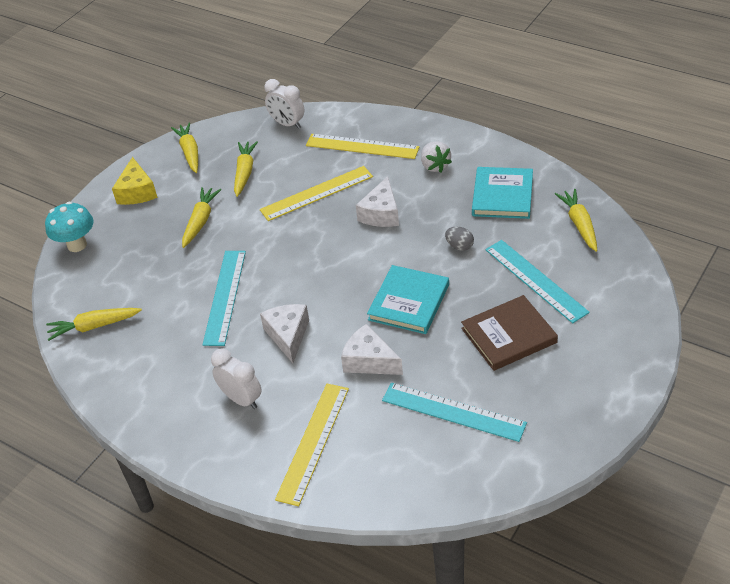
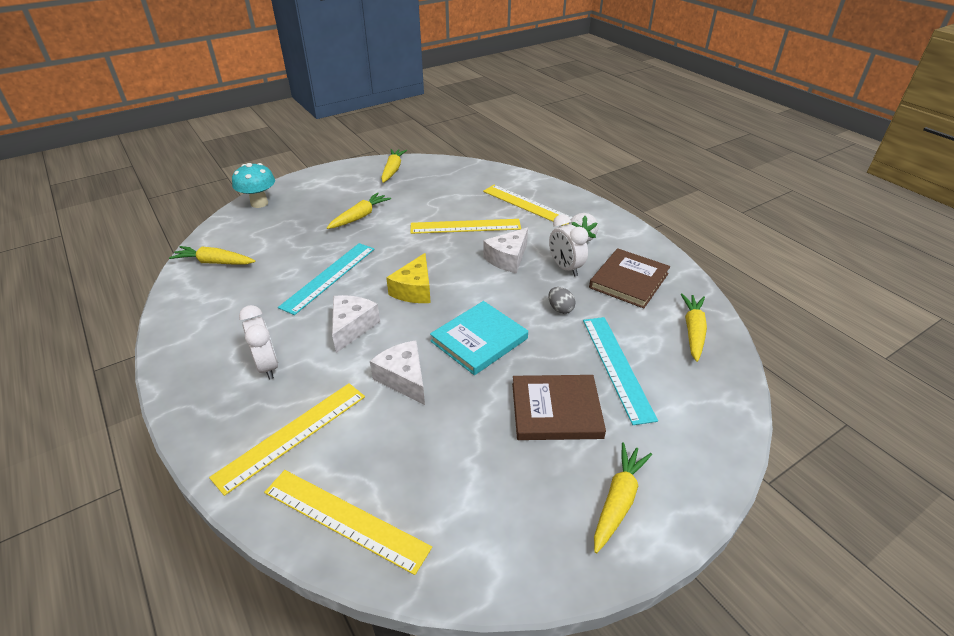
camera: 20 degrees right, 5 degrees down
(137, 192) = (333, 183): yellow cheese -> yellow cheese (414, 290)
(245, 172) = (421, 195): yellow carrot -> yellow carrot (618, 500)
(287, 124) = (480, 173): white clock -> white clock (565, 268)
(405, 480) = (345, 519): none -> yellow ruler
(453, 412) = (447, 465): turquoise ruler -> none
(502, 195) = (628, 280): turquoise book -> brown book

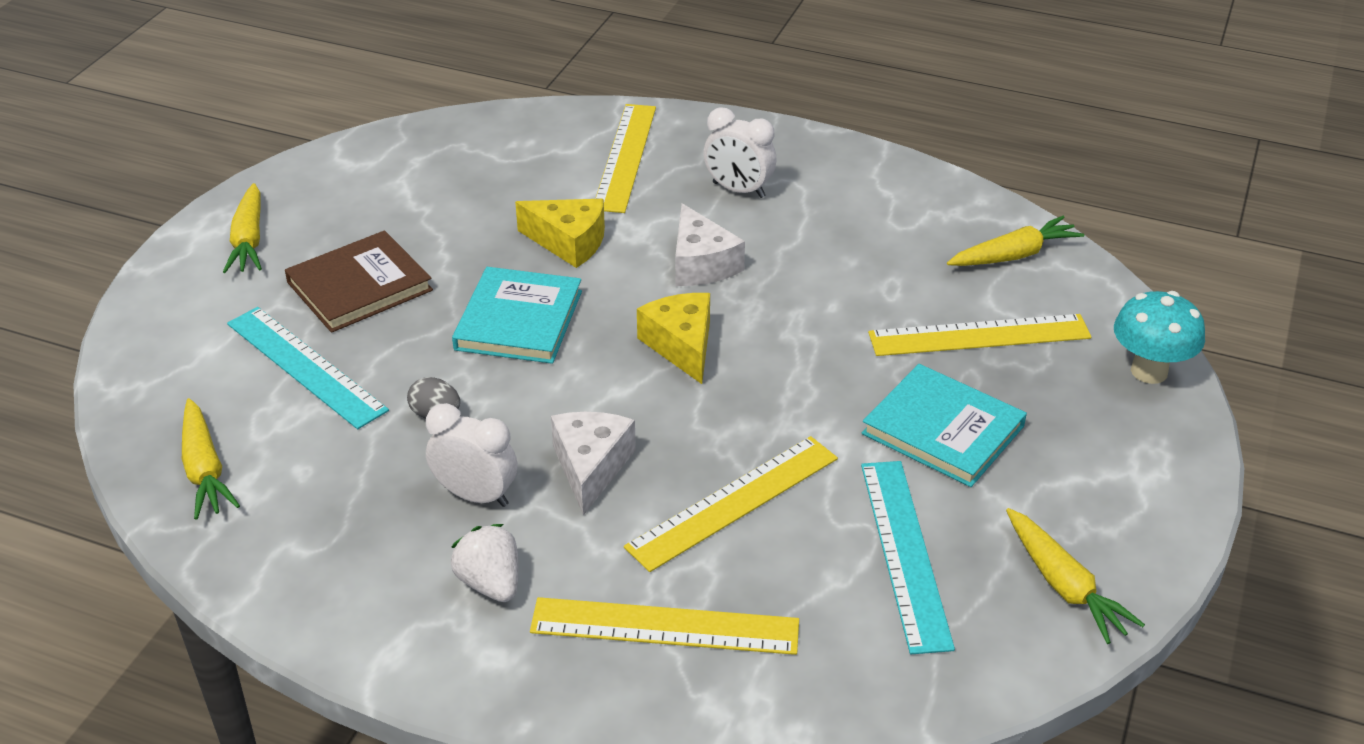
camera: 145 degrees right, 0 degrees up
(329, 277) = (827, 308): turquoise ruler -> turquoise ruler (905, 553)
(345, 519) = (502, 134): yellow ruler -> yellow ruler (979, 335)
(360, 217) = (943, 430): yellow carrot -> turquoise book
(403, 379) = (569, 242): white cheese -> yellow cheese
(628, 280) = (347, 521): brown book -> none

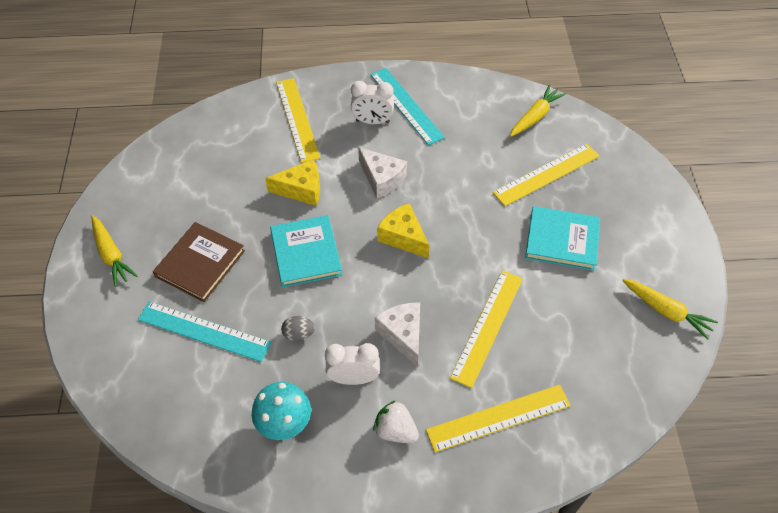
camera: 25 degrees left, 15 degrees up
(205, 469) = (190, 425): yellow carrot -> none
(905, 553) = (585, 323): turquoise ruler -> turquoise ruler (406, 105)
(1149, 371) = (636, 167): turquoise mushroom -> turquoise mushroom (285, 424)

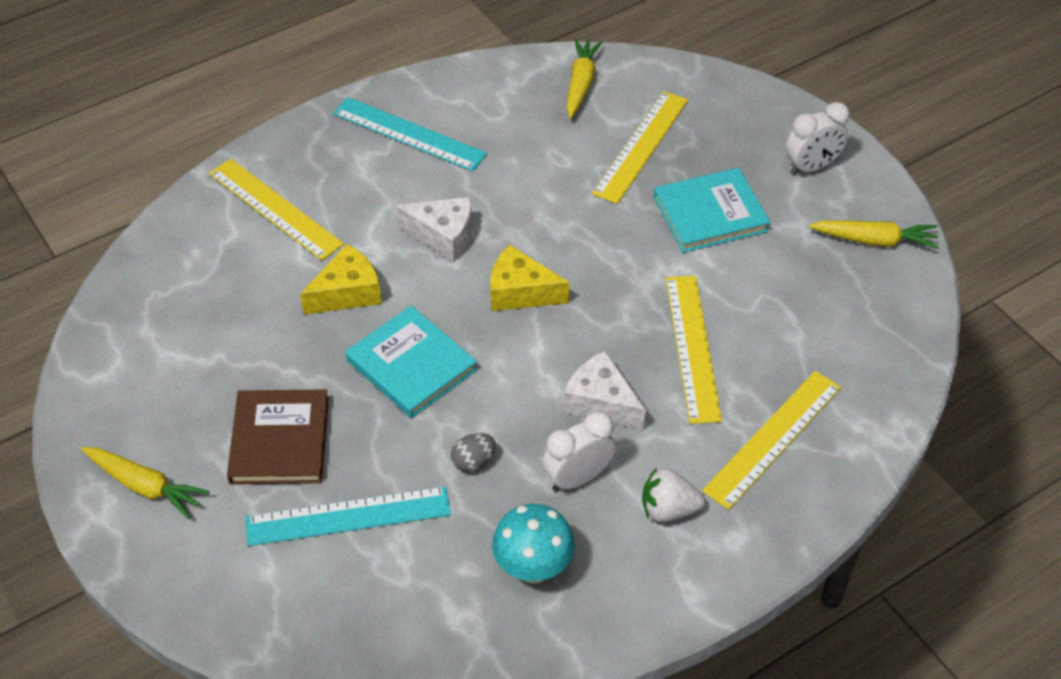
camera: 30 degrees left, 5 degrees down
(372, 121) = (379, 171): white clock -> white clock (811, 167)

